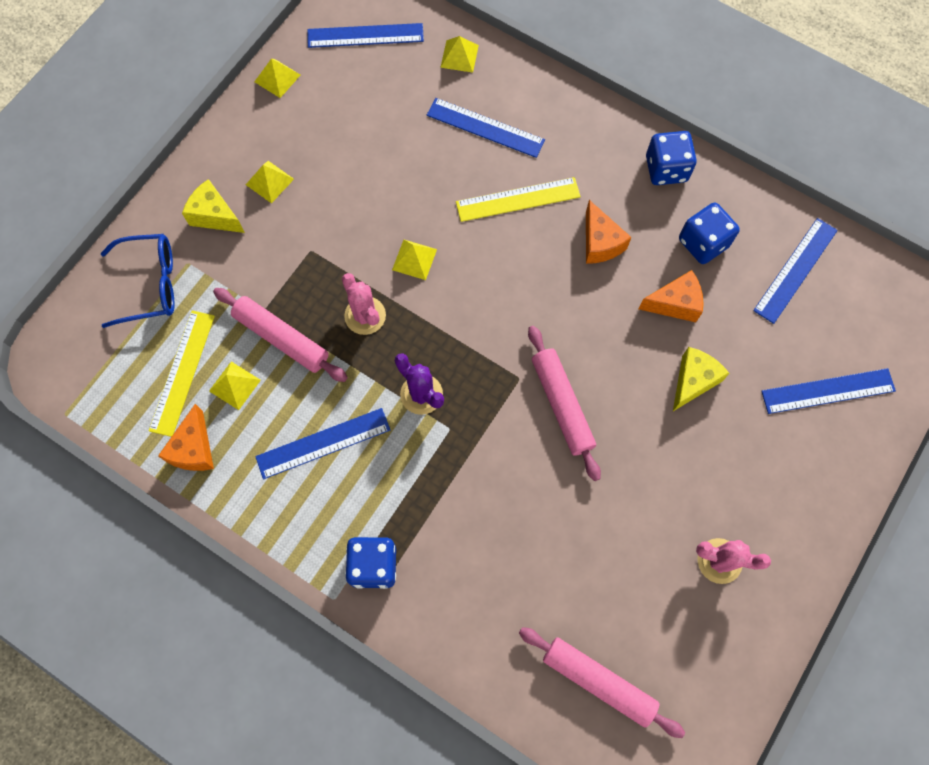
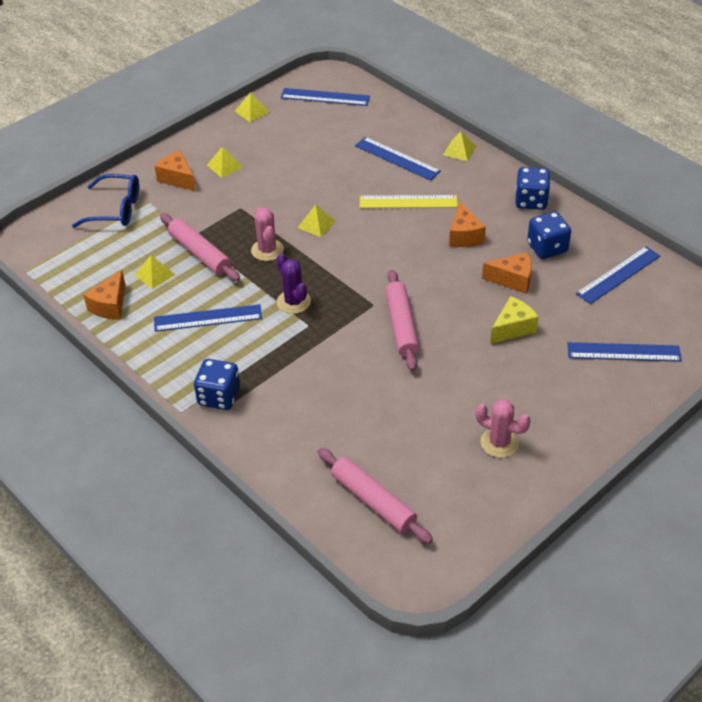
camera: 15 degrees right, 25 degrees down
(182, 372) = (119, 261): yellow ruler -> none
(215, 215) = (177, 178): yellow cheese -> orange cheese
(459, 56) = (391, 117): yellow pyramid -> yellow pyramid (459, 150)

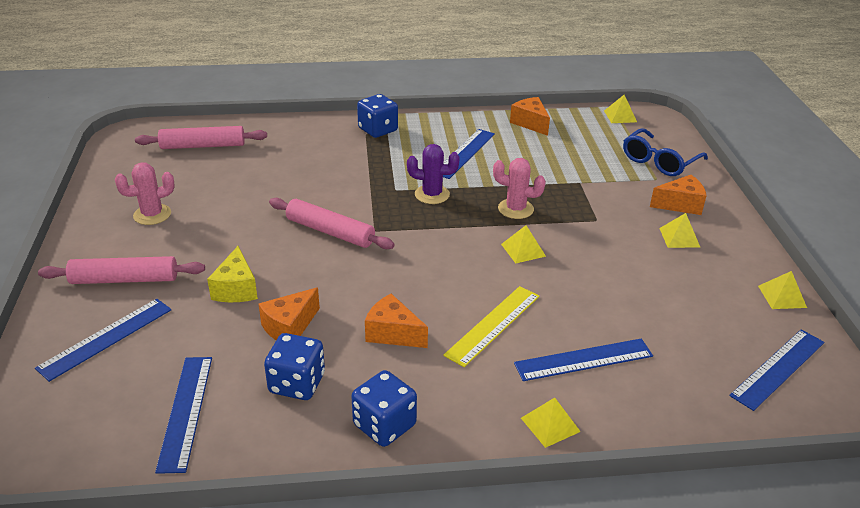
camera: 125 degrees right, 10 degrees down
(154, 274) = (546, 150): yellow pyramid -> yellow pyramid (620, 116)
(200, 253) = (550, 177): pink rolling pin -> pink rolling pin (124, 280)

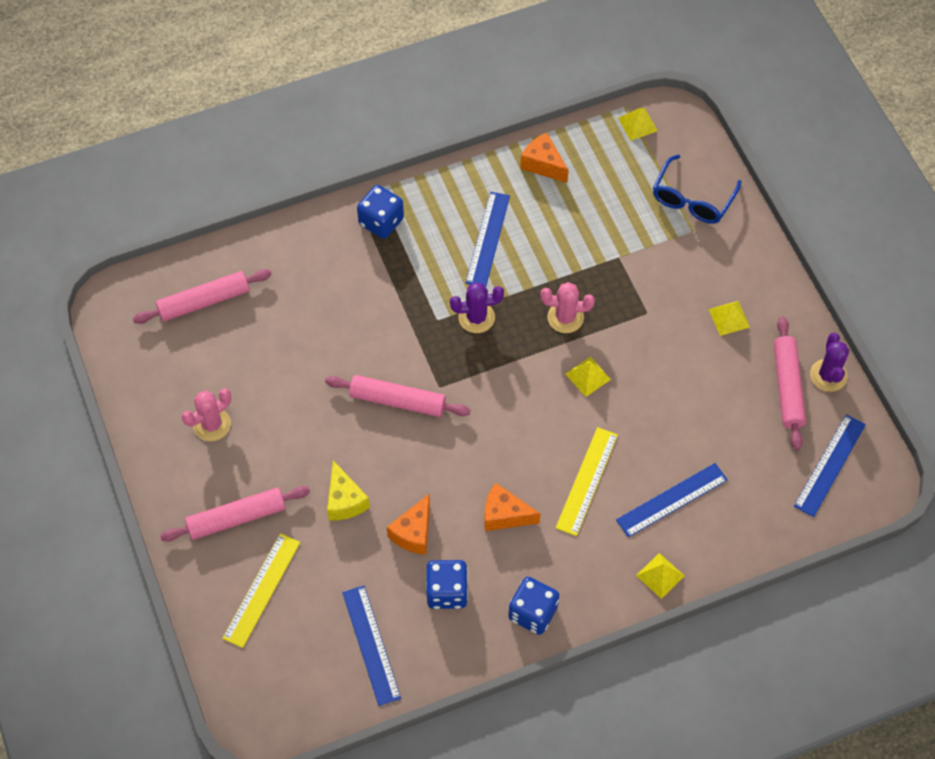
camera: 15 degrees left, 25 degrees up
(106, 338) = (261, 590): blue ruler -> yellow ruler
(680, 205) = (723, 267): orange cheese -> none
(734, 296) = (787, 387): none -> pink rolling pin
(782, 296) = (828, 375): yellow pyramid -> purple cactus

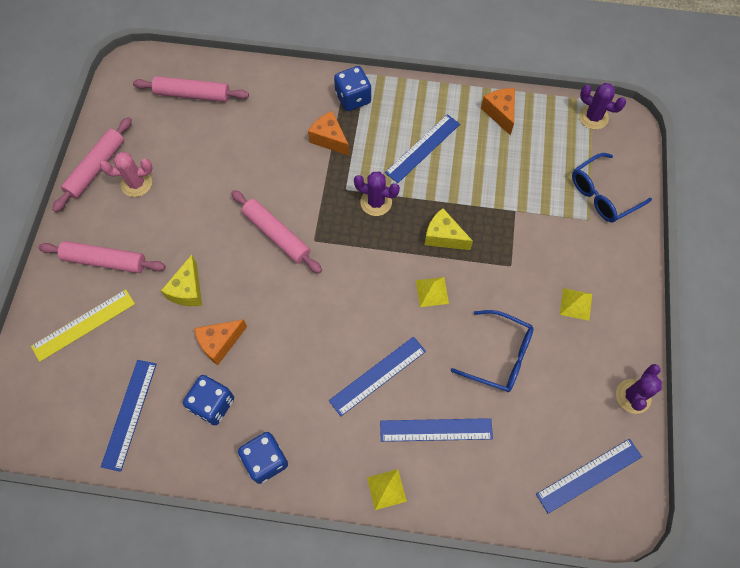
camera: 30 degrees right, 5 degrees up
(504, 515) = (296, 367): orange cheese -> orange cheese (329, 139)
(565, 317) = (443, 236): pink cactus -> yellow cheese
(587, 481) = (378, 375): yellow ruler -> blue ruler
(637, 124) = (593, 117): yellow pyramid -> purple cactus
(689, 403) = (500, 356): none -> blue glasses
(787, 387) = (591, 387): pink rolling pin -> pink rolling pin (96, 168)

